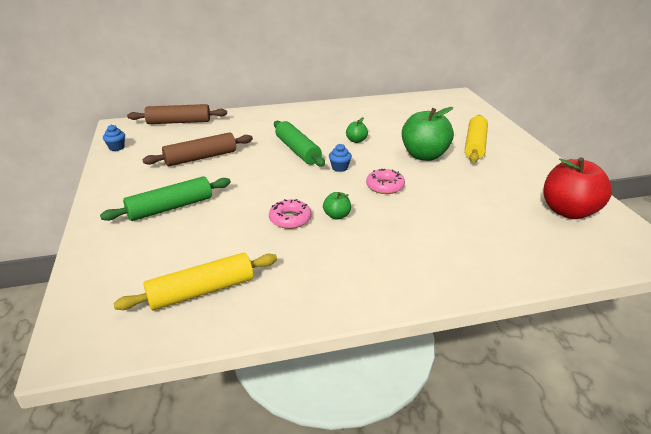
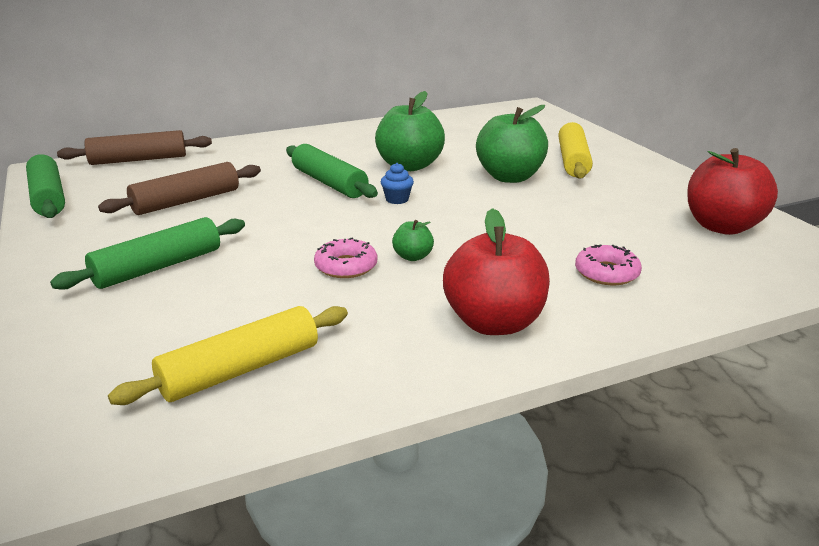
camera: 10 degrees left, 5 degrees down
(116, 147) = (48, 197): blue cupcake -> green rolling pin
(356, 140) = (409, 166): green apple -> green apple, size x2.17
(376, 274) = (494, 323): none -> red apple
(385, 186) = (468, 216): pink donut -> pink donut (606, 273)

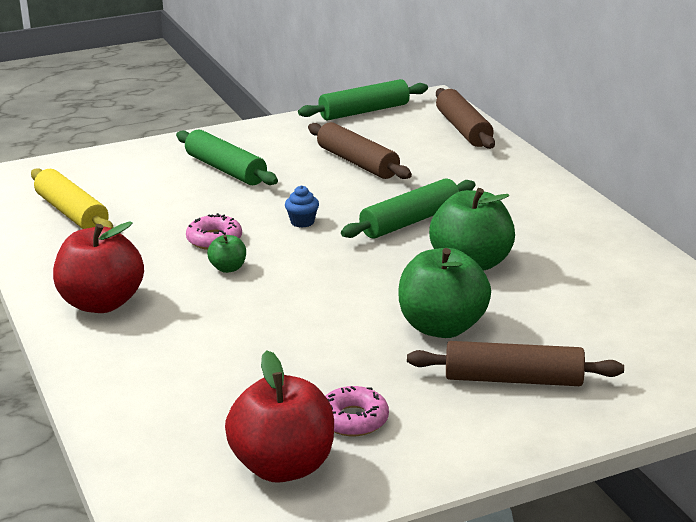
camera: 90 degrees right, 0 degrees up
(397, 199) = (365, 258): blue cupcake -> blue cupcake (302, 222)
(573, 161) = (513, 379): yellow rolling pin -> brown rolling pin
(606, 273) = (176, 367): pink donut -> pink donut (353, 419)

